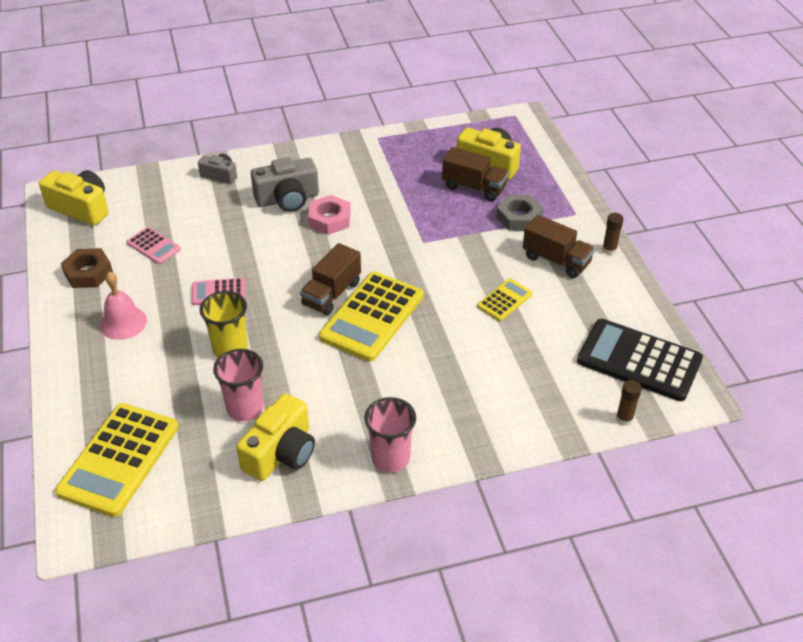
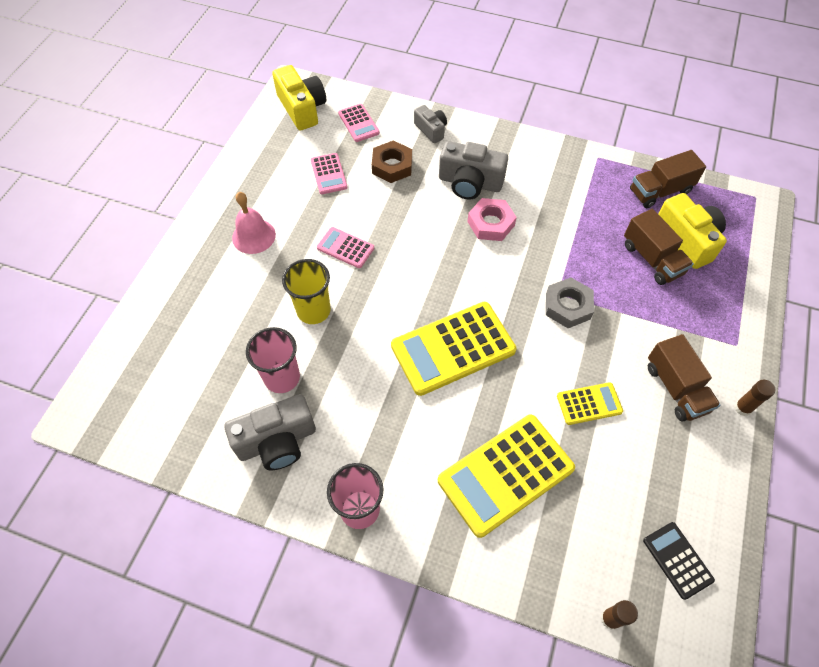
camera: 35 degrees right, 15 degrees up
(88, 273) = (263, 173): brown nut -> brown nut (392, 166)
(119, 459) = (158, 365): yellow calculator -> yellow calculator (505, 474)
(147, 197) = (358, 123): none -> pink calculator
(281, 453) = (277, 441): yellow camera -> grey camera
(331, 294) = (436, 303): brown truck -> brown truck (660, 191)
(519, 217) = (673, 317): grey nut -> grey nut (568, 306)
(639, 360) = (677, 560): black calculator -> black calculator, size x0.50

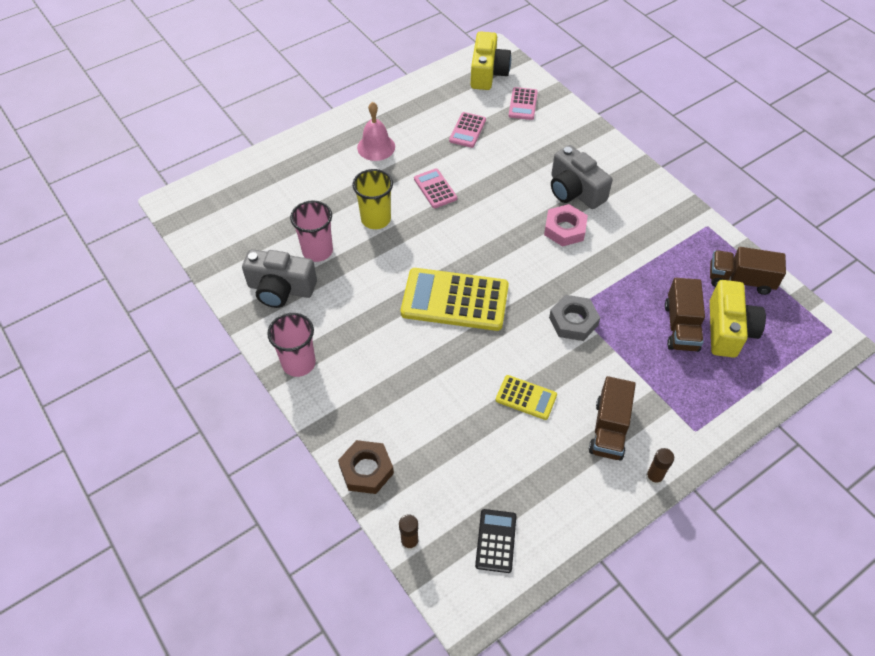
camera: 35 degrees right, 5 degrees down
(392, 166) = (522, 148): brown nut -> brown nut (366, 470)
(431, 130) = (578, 136): grey camera -> none
(505, 474) = (418, 405): yellow calculator -> none

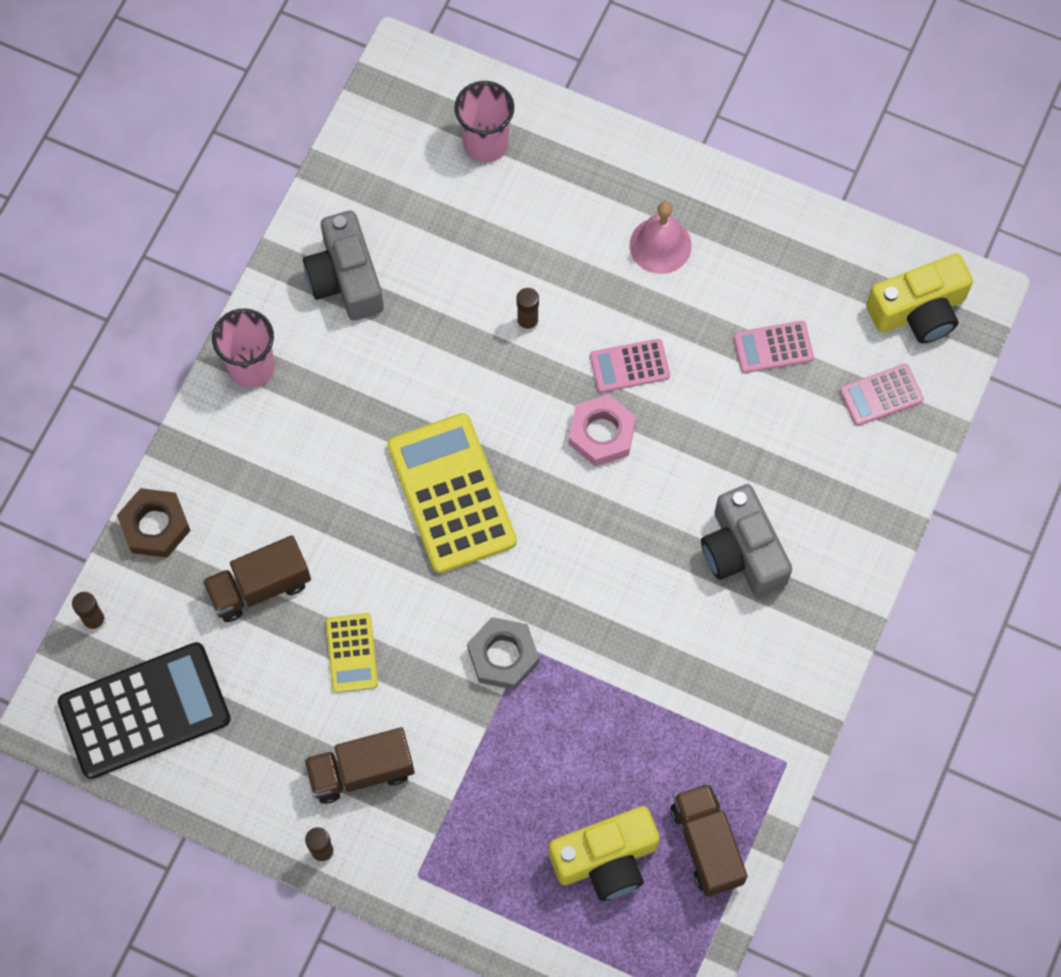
camera: 60 degrees right, 15 degrees up
(317, 251) = (431, 284): pink cup -> pink cup (485, 143)
(376, 219) = (527, 322): yellow cup -> brown glue stick
(435, 189) = (629, 366): pink calculator -> pink calculator turned 135 degrees counterclockwise
(496, 541) = (144, 711): black calculator -> black calculator, size x1.98
(564, 229) = (659, 572): pink nut -> pink nut (601, 433)
(575, 191) = (742, 552): grey camera -> grey camera turned 45 degrees counterclockwise
(681, 327) = (574, 796): brown truck -> brown truck (259, 587)

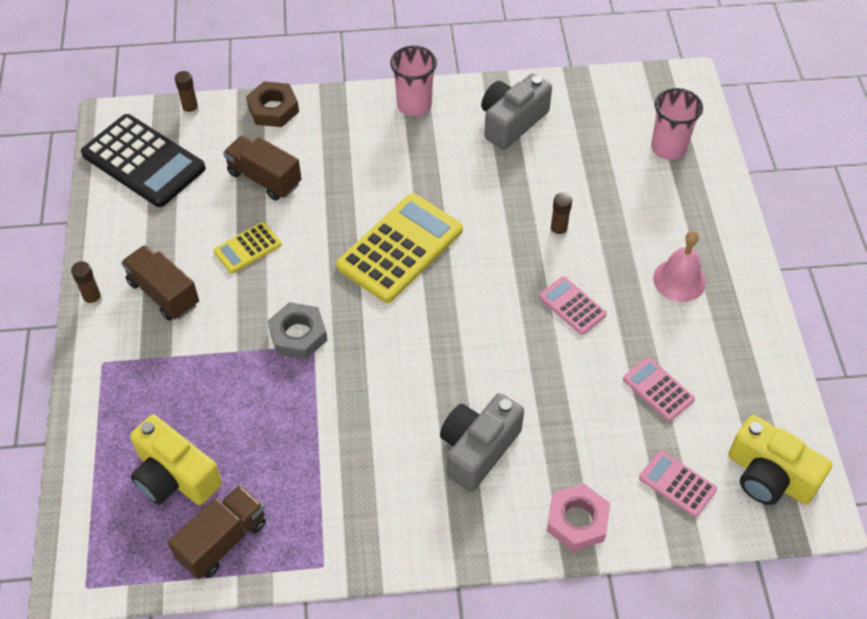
camera: 60 degrees right, 15 degrees down
(601, 433) = (508, 313): pink nut -> pink nut (577, 520)

